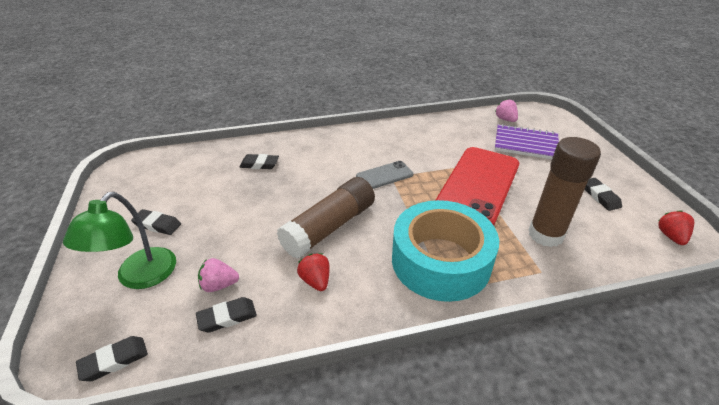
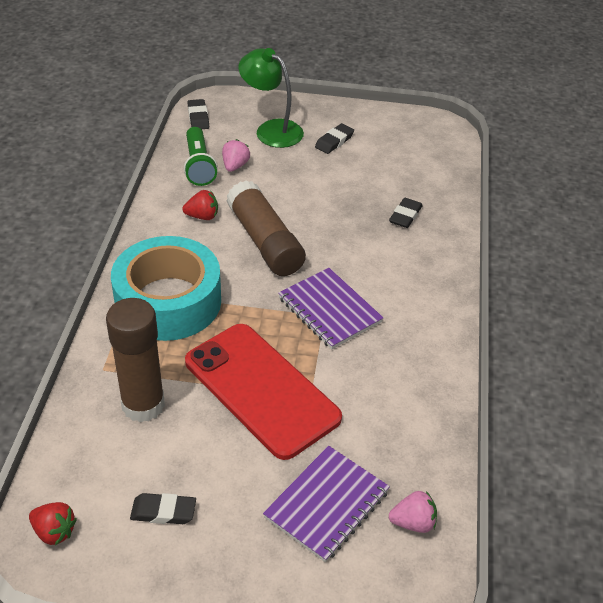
camera: 110 degrees right, 5 degrees up
(227, 317) = (199, 166): black eraser -> green flashlight
(384, 175) = (329, 310): grey phone -> purple notebook

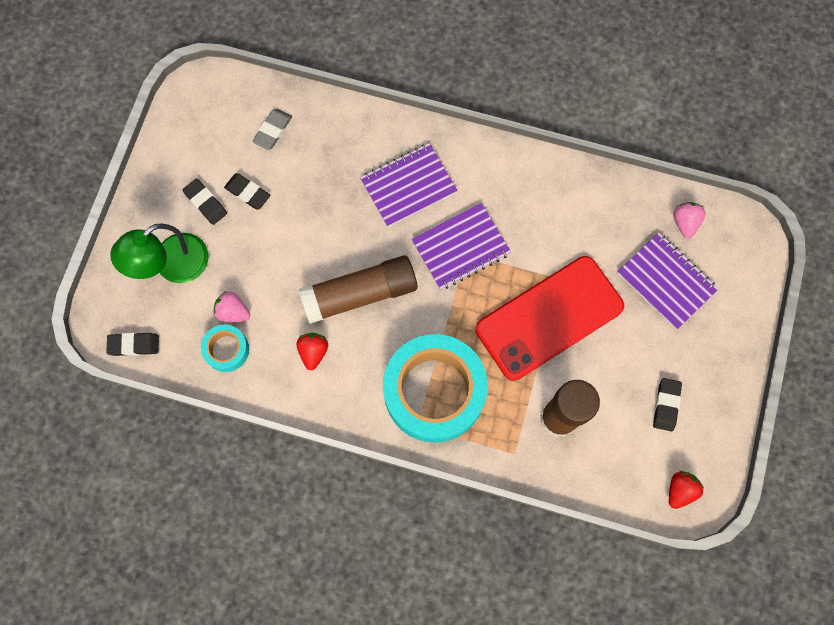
camera: 80 degrees left, 30 degrees up
(199, 166) = (227, 350): green flashlight -> turquoise tape
(388, 266) = (408, 186): none -> purple notebook
(405, 216) = (339, 156): black eraser -> black eraser (248, 193)
(417, 173) = (273, 130): none -> grey eraser

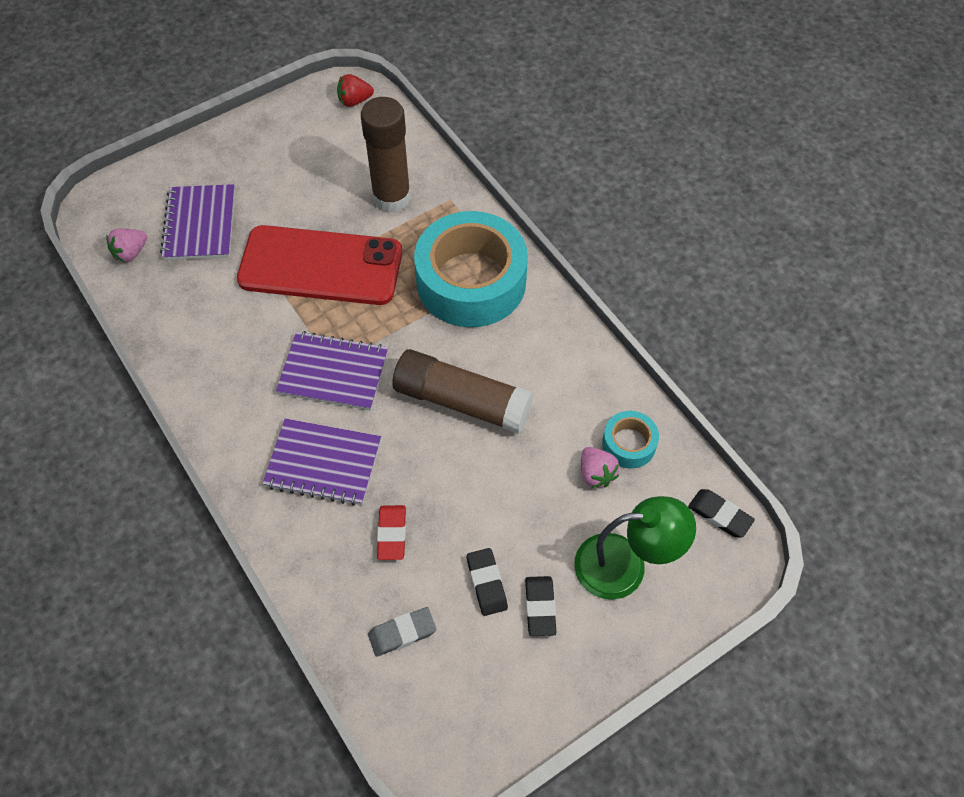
camera: 140 degrees left, 15 degrees down
(313, 352) = (548, 384): red strawberry -> none
(328, 178) = (392, 534): none -> red eraser
(666, 405) = (302, 151): black eraser -> none

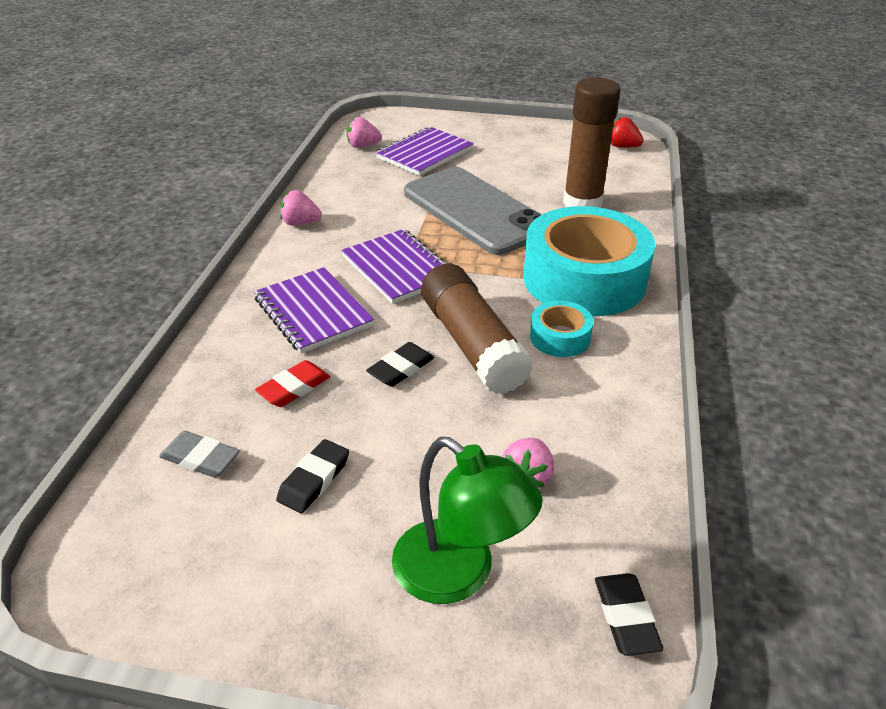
camera: 45 degrees right, 20 degrees down
(196, 386) = (300, 223): none -> pink strawberry
(320, 266) = (475, 211): red phone -> grey phone
(540, 607) = (331, 538): black eraser -> black eraser (401, 368)
(629, 444) = (593, 477): turquoise tape -> turquoise tape (560, 337)

